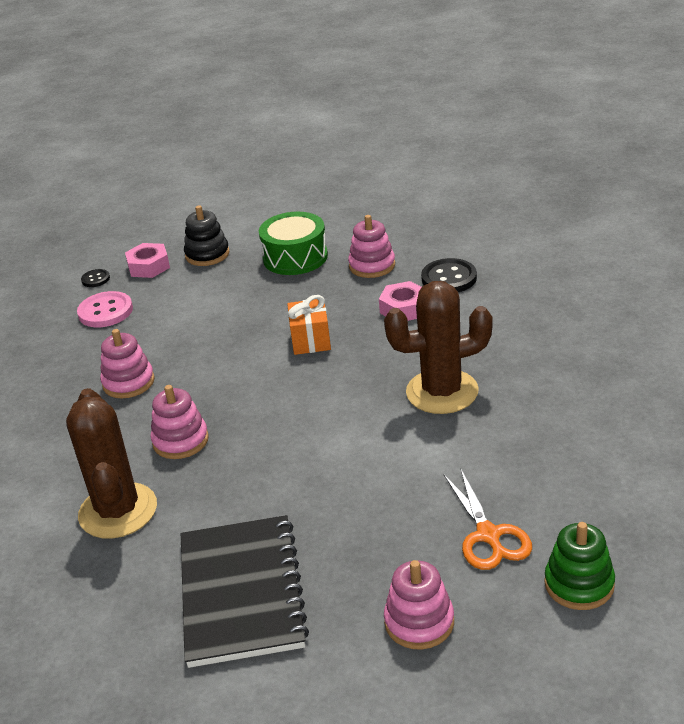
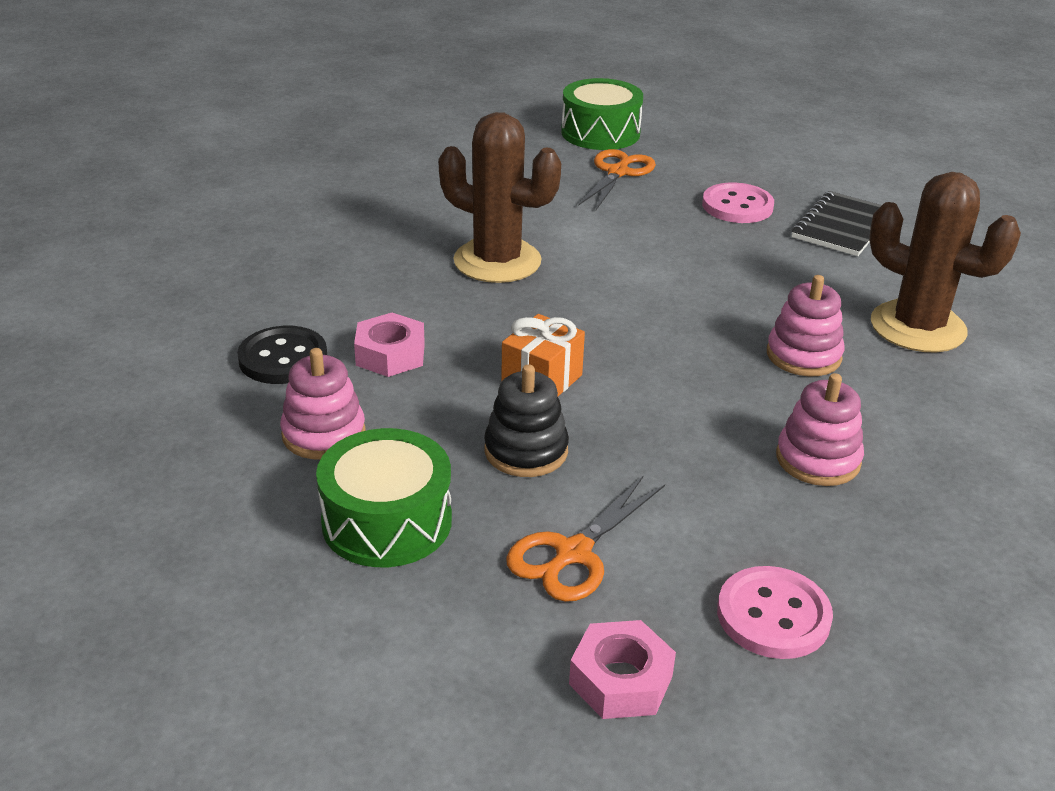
camera: 145 degrees left, 0 degrees up
(95, 279) = (742, 719): black button -> none
(118, 511) = (917, 327): brown cactus -> brown cactus turned 75 degrees counterclockwise
(207, 254) = (498, 633): black stacking toy -> black stacking toy (526, 451)
(207, 287) = (573, 553): none -> orange scissors
(241, 592) = (842, 226): black notebook -> black notebook, size x0.65
(348, 560) = (737, 206): none -> pink button
(419, 622) = (727, 162): pink stacking toy -> none
(579, 584) = (600, 133): green stacking toy -> green drum

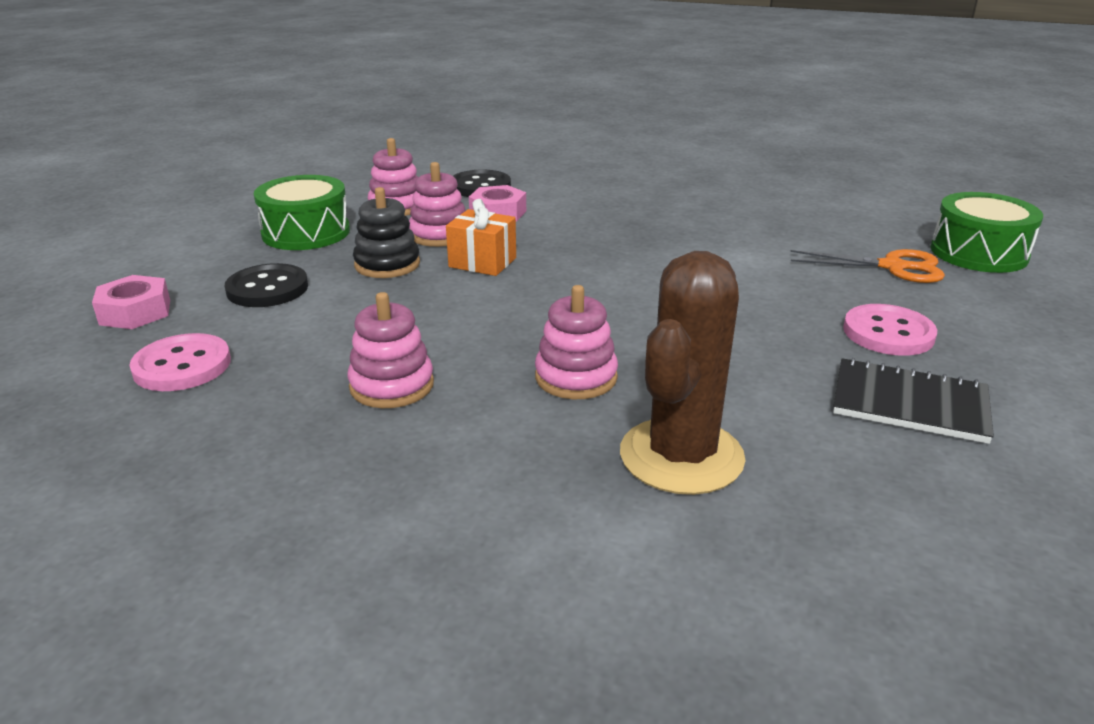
camera: 80 degrees right, 5 degrees down
(445, 405) = (439, 235): none -> pink stacking toy
(497, 261) = (659, 232): brown cactus -> none
(573, 553) = (267, 289): orange scissors -> black button

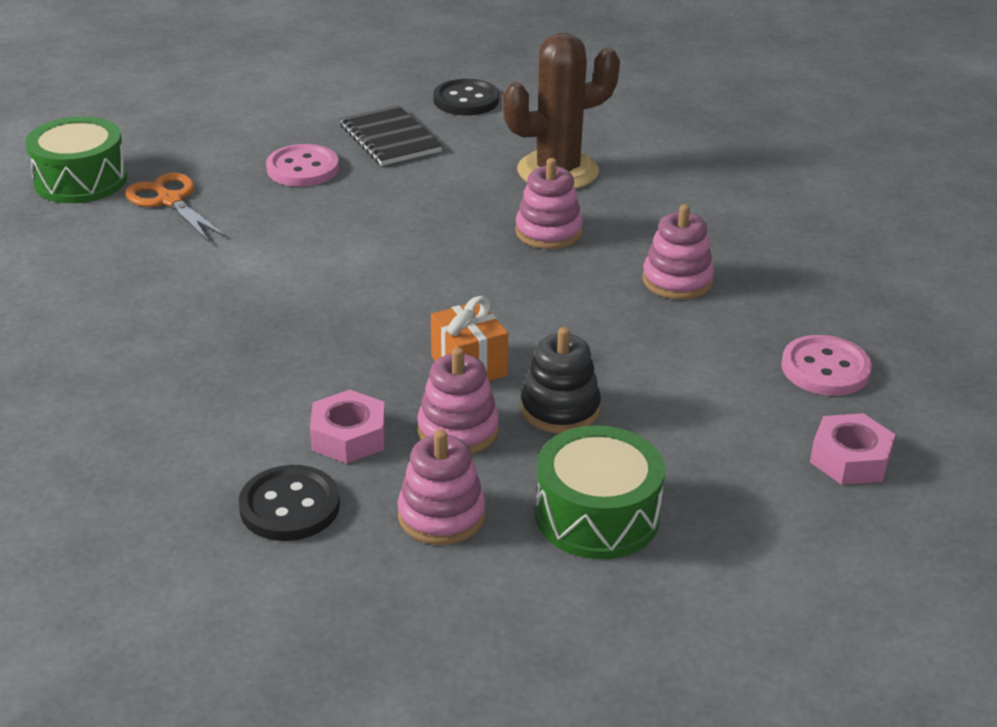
camera: 140 degrees left, 5 degrees up
(267, 289) = (704, 431): black button -> black button (466, 100)

